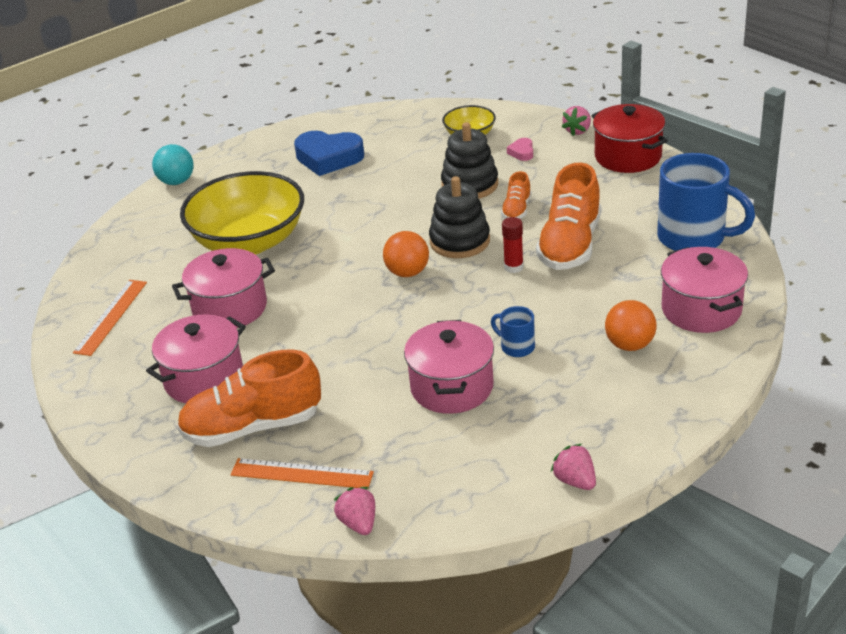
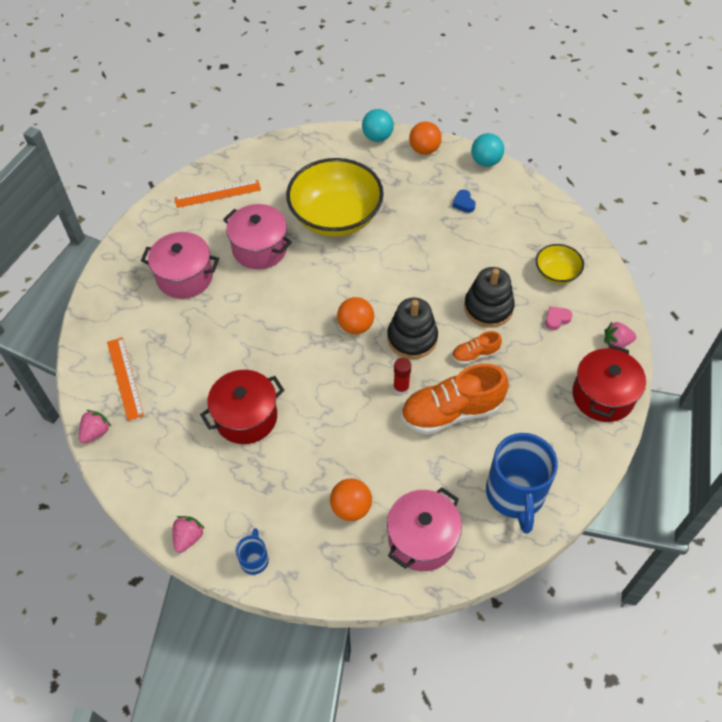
camera: 55 degrees right, 20 degrees up
(231, 159) = (424, 150): none -> orange ball
(252, 427) = (153, 328): orange shoe -> none
(293, 129) = (485, 161): none -> turquoise ball
(328, 158) = (463, 203): blue heart -> blue heart, size x0.45
(452, 387) = (246, 417): pink pot -> red pot
(516, 347) = (309, 435): blue mug -> blue mug (254, 559)

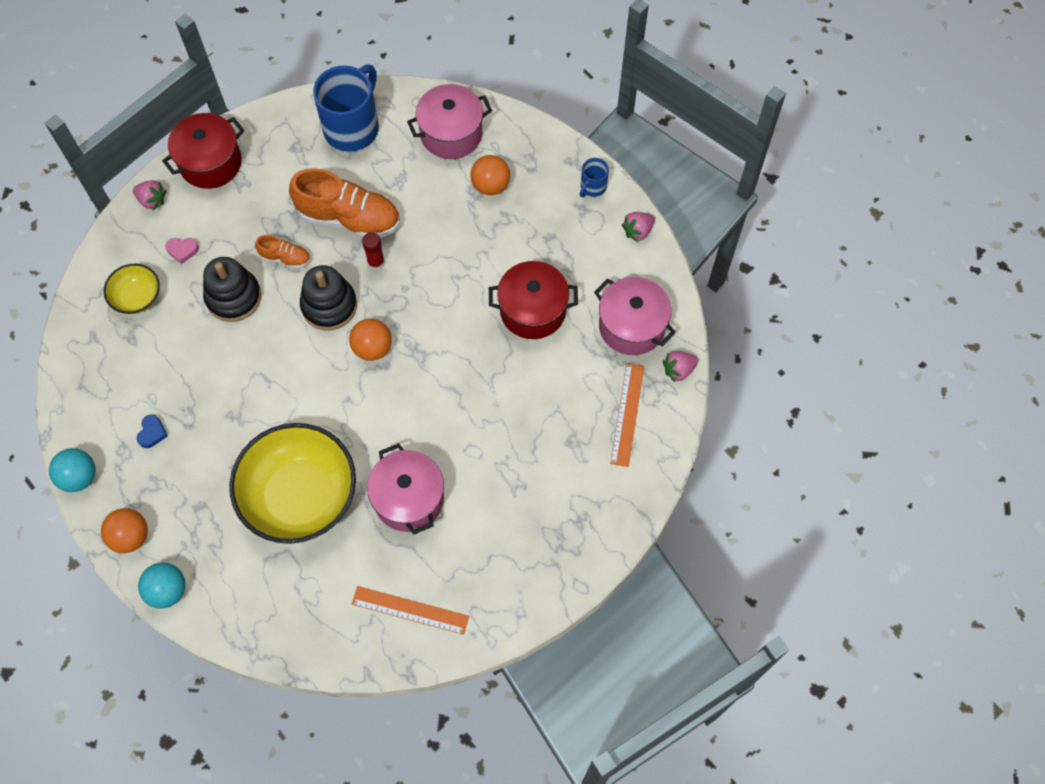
camera: 150 degrees left, 10 degrees up
(185, 277) = (509, 506): pink pot -> pink pot (631, 326)

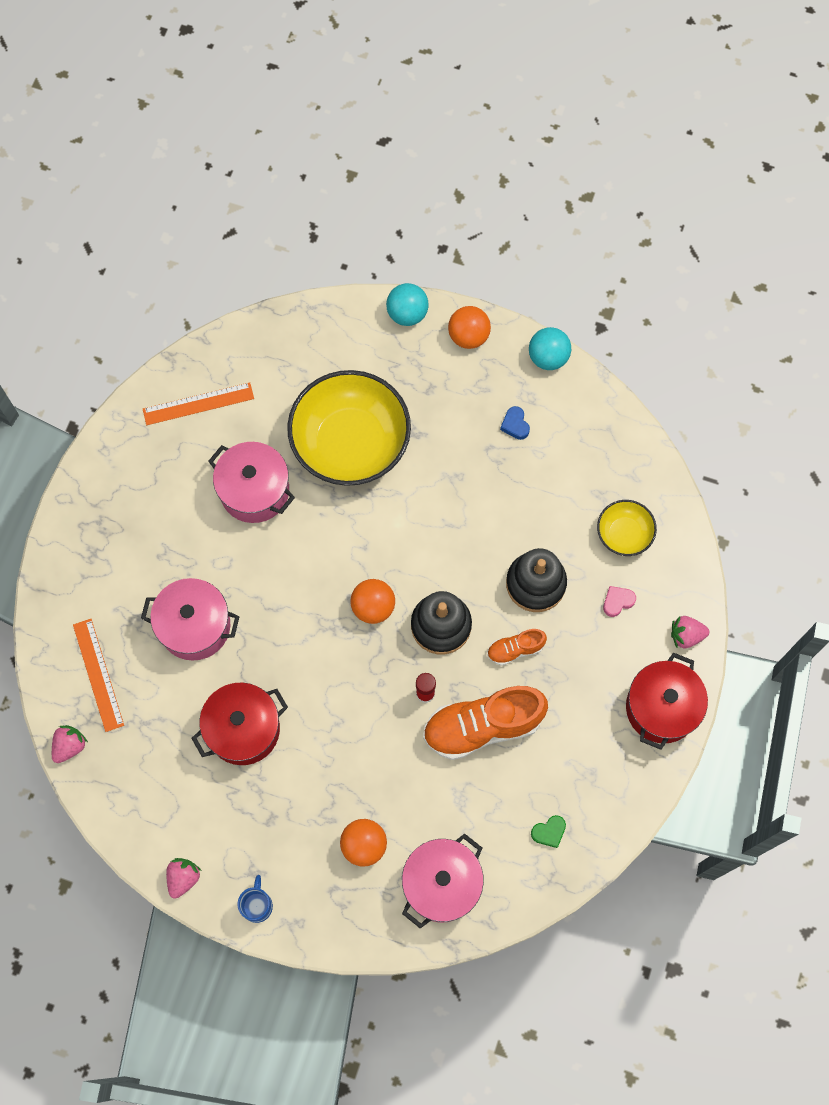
camera: 150 degrees right, 5 degrees up
(352, 127) = (549, 832): blue mug -> green heart
(631, 326) = (138, 767): pink pot -> pink pot (195, 626)

